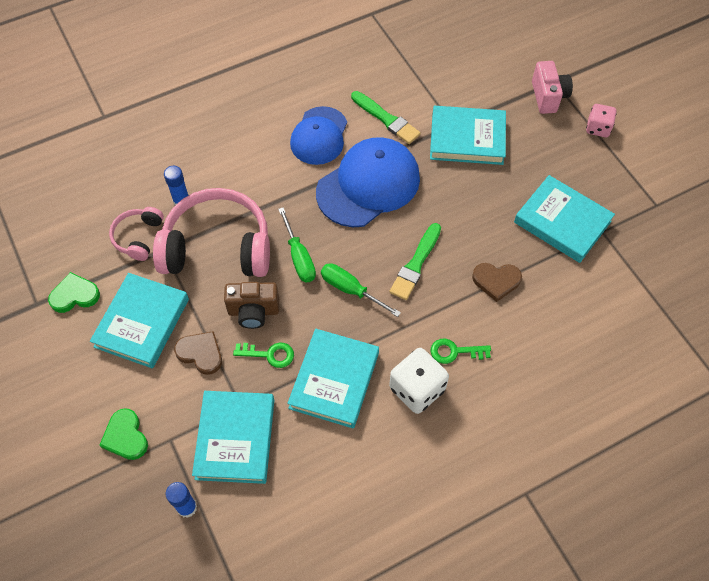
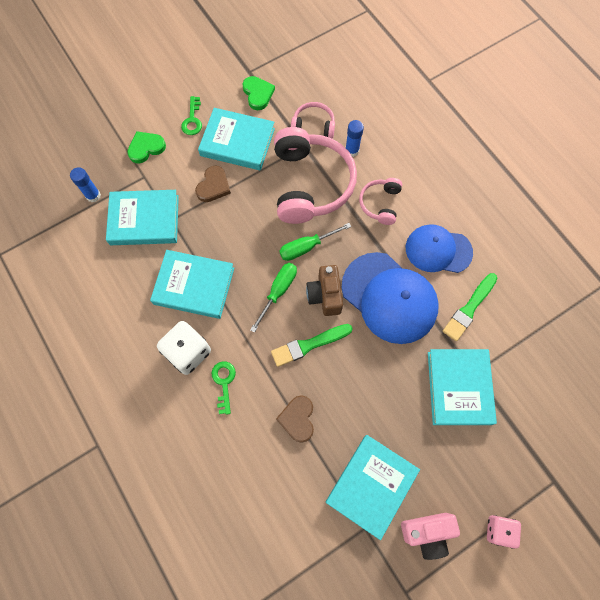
camera: 85 degrees right, 10 degrees up
(253, 311) = (252, 218): brown camera -> brown camera (325, 296)
(256, 181) = (380, 204): none -> pink headphones
(269, 354) = (215, 235): green key -> green key (192, 120)
(416, 264) = (309, 345): green brush -> green brush turned 45 degrees counterclockwise
(548, 97) = (532, 474): pink camera -> pink camera (427, 532)

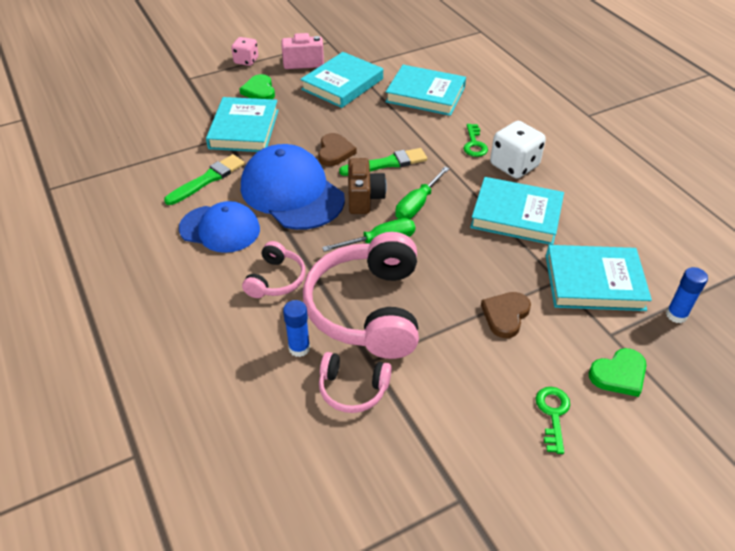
camera: 175 degrees left, 25 degrees down
(237, 142) = (475, 373): turquoise book -> turquoise book (425, 94)
(258, 94) = (443, 452): green heart -> green heart (259, 91)
(297, 419) = (402, 120): brown heart -> brown heart (335, 152)

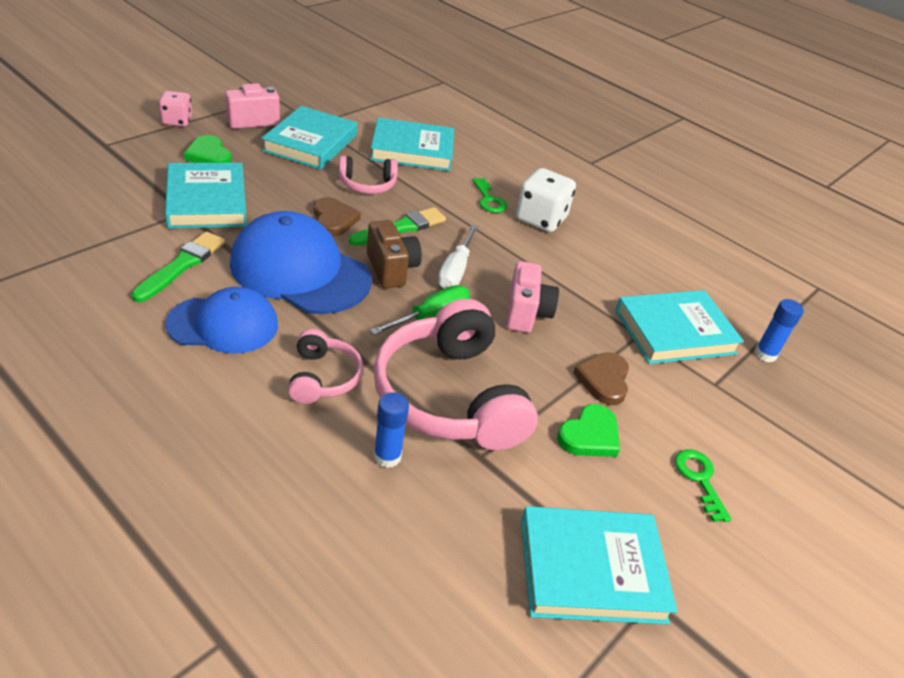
camera: 25 degrees left, 5 degrees down
(353, 389) = (473, 494): pink headphones -> pink headphones (367, 185)
(417, 205) = (455, 271): green screwdriver -> white screwdriver
(462, 249) = (526, 313): none -> pink camera
(516, 215) = (566, 271): turquoise book -> turquoise book (591, 569)
(619, 374) = (742, 424): green heart -> green heart (589, 435)

